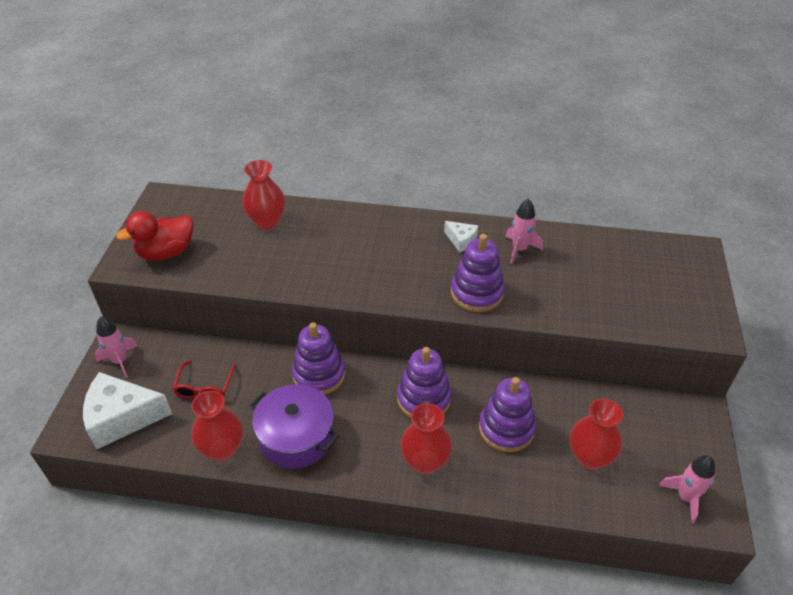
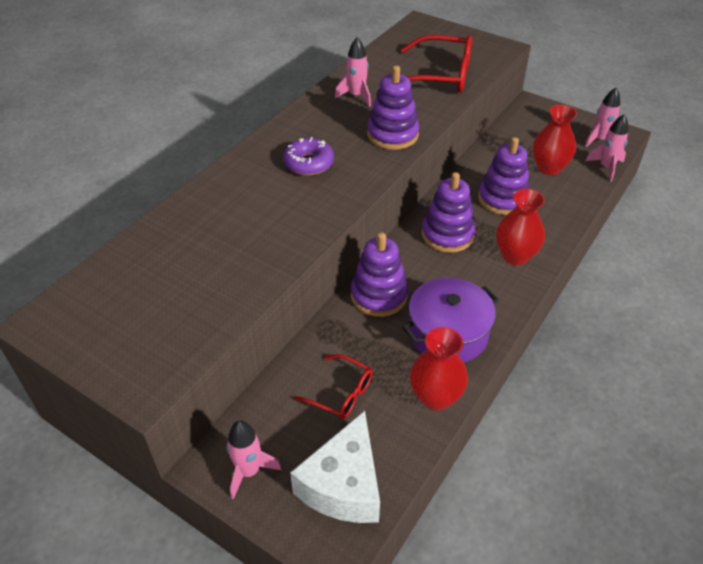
camera: 65 degrees left, 0 degrees up
(166, 252) = (158, 339): red duck -> none
(267, 221) = (179, 239): red vase -> none
(398, 255) = (309, 163): none -> purple donut
(461, 240) = (320, 122): white cheese -> none
(607, 297) = (441, 76): none -> red glasses
(634, 516) = (606, 167): none -> pink rocket

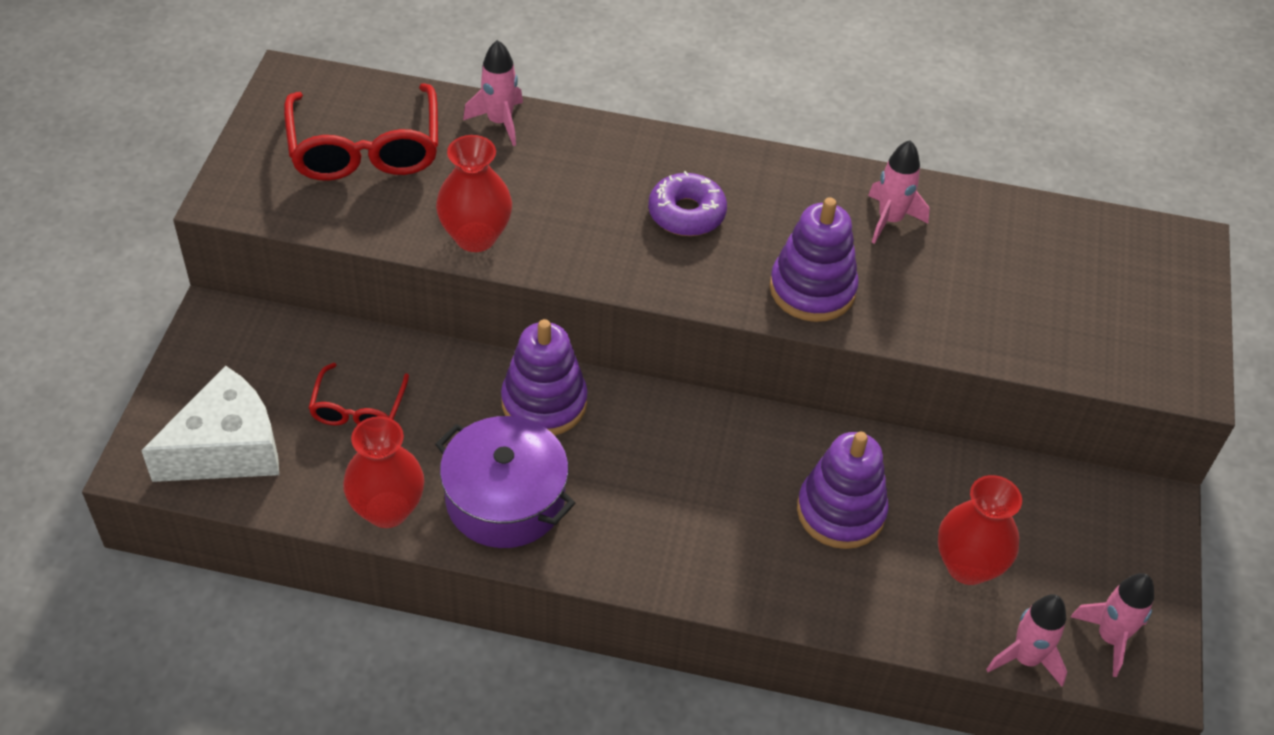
camera: 65 degrees right, 5 degrees up
(249, 471) = (219, 356): pink rocket -> pink rocket (499, 122)
(344, 485) = (227, 448): white cheese -> white cheese turned 150 degrees clockwise
(441, 76) = (1025, 312): red glasses -> red glasses (365, 149)
(447, 235) = (712, 454): purple stacking toy -> none
(515, 256) = (707, 553): red vase -> red vase (475, 237)

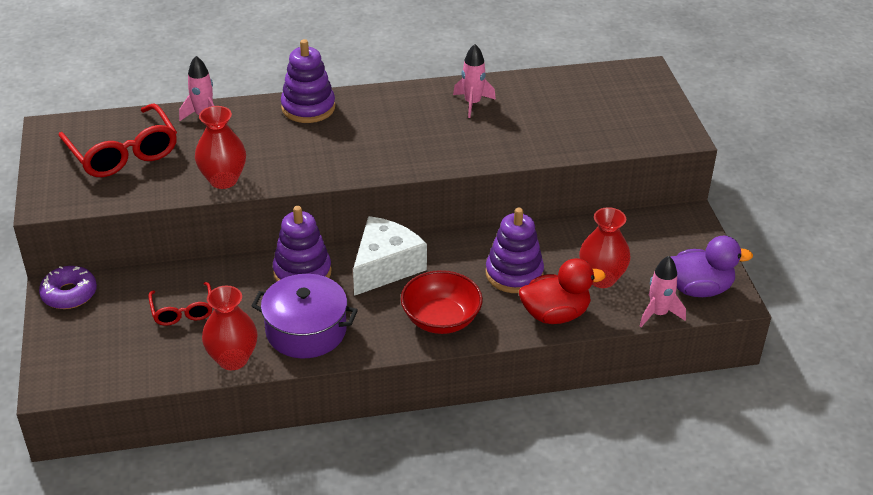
camera: 20 degrees left, 10 degrees down
(227, 448) = (105, 359): white cheese -> white cheese (385, 267)
(686, 213) = (349, 132): purple donut -> purple donut (69, 294)
(699, 550) = (441, 319): none -> red bowl
(812, 289) = (446, 150): purple stacking toy -> purple stacking toy (308, 107)
(868, 602) = (555, 314): none -> red duck
(1110, 638) = (698, 289): pink rocket -> purple duck

